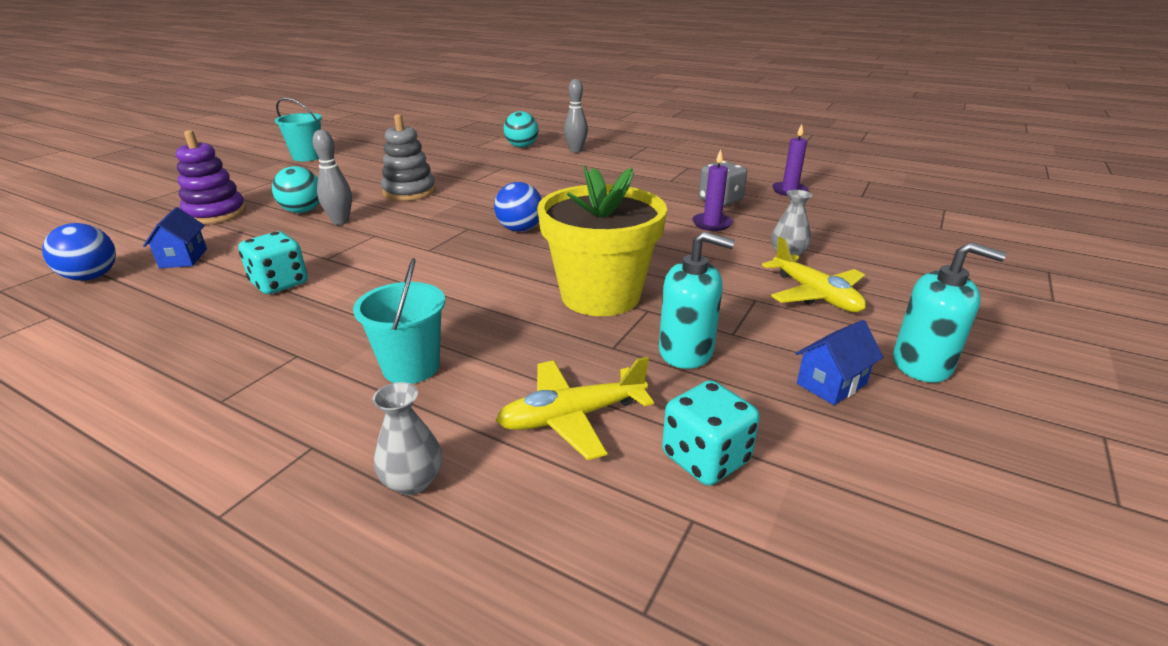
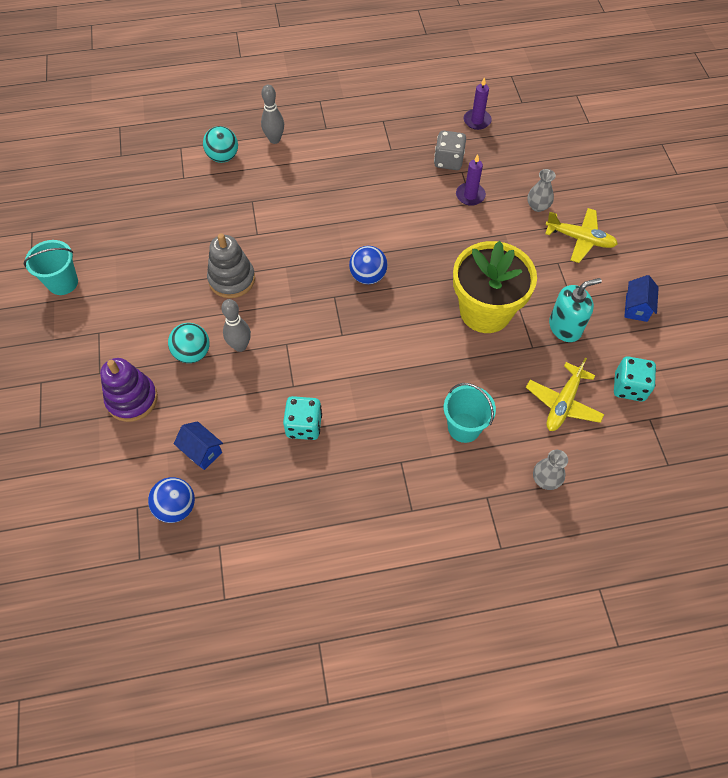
camera: 40 degrees left, 30 degrees up
(922, 364) = (658, 268): turquoise soap dispenser -> none

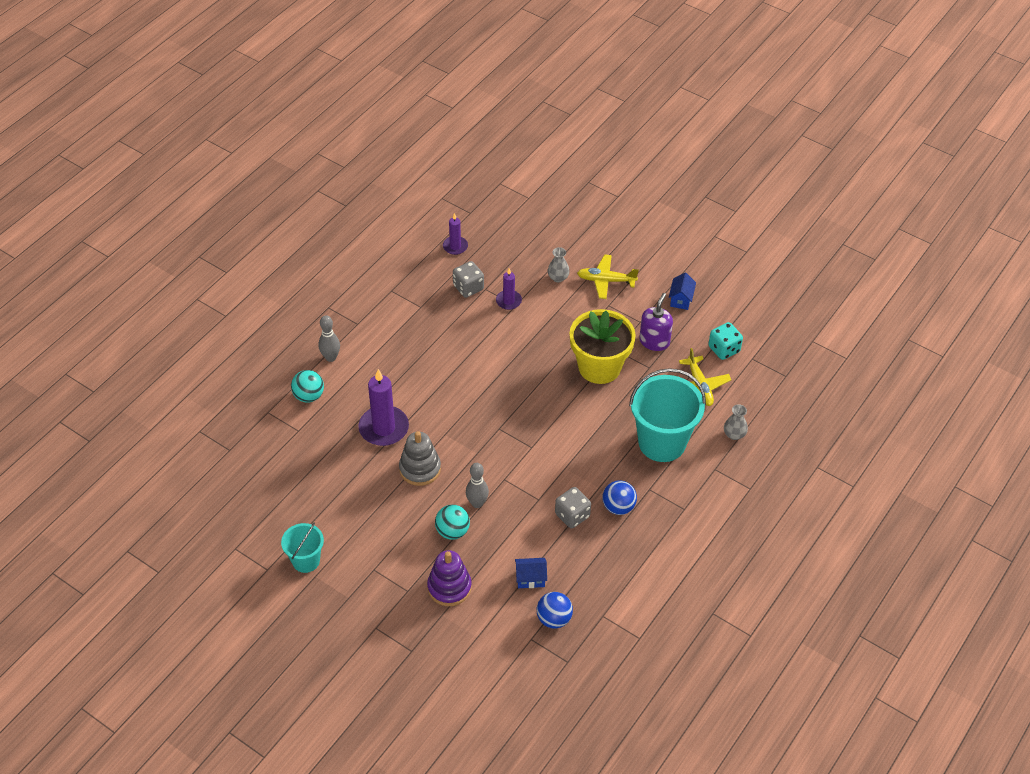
camera: 45 degrees left, 10 degrees down
(245, 224) = (384, 428): none -> purple candle
(304, 426) = (572, 515): turquoise dice -> grey dice
(368, 276) = (505, 400): blue ball -> blue ball (618, 507)
(464, 427) = (662, 442): turquoise bucket -> turquoise bucket, size x1.83
(565, 327) = (654, 341): turquoise soap dispenser -> purple soap dispenser
(580, 239) = (606, 280): yellow plane -> yellow plane turned 150 degrees counterclockwise
(636, 308) = (681, 299): blue house -> blue house turned 45 degrees clockwise

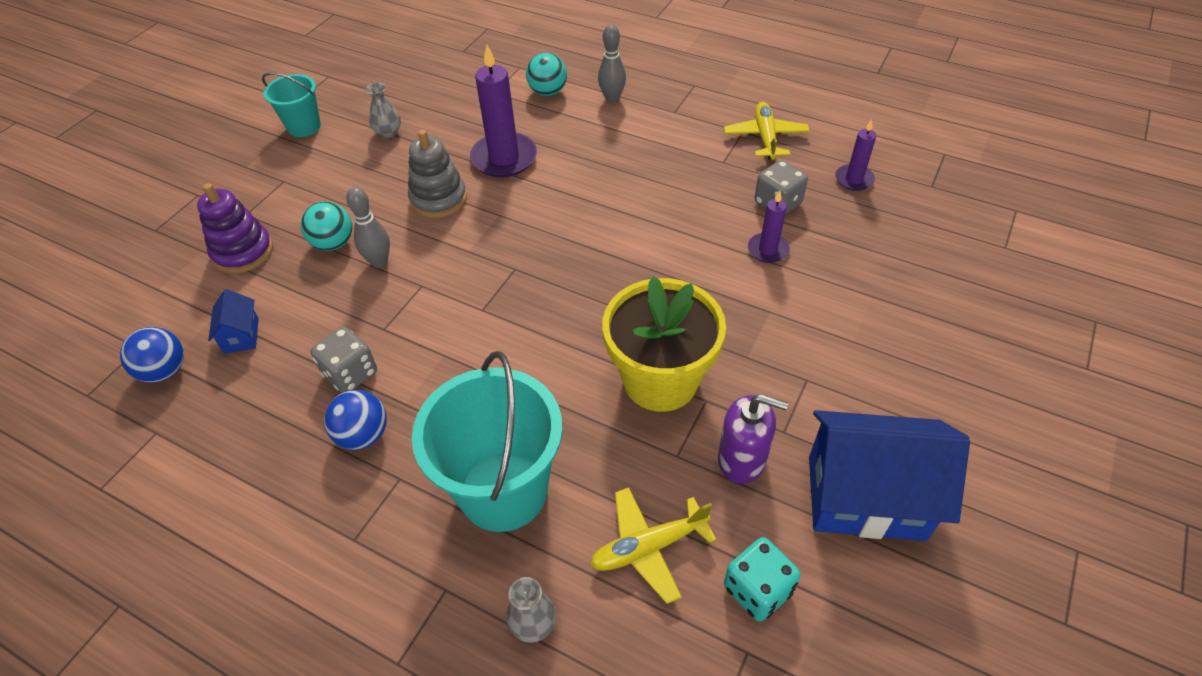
camera: 85 degrees right, 0 degrees up
(558, 277) = (842, 303): grey vase -> grey vase (388, 132)
(606, 280) = (864, 370): yellow plane -> yellow plane (765, 137)
(681, 299) = (865, 497): blue house -> blue house, size x2.27

